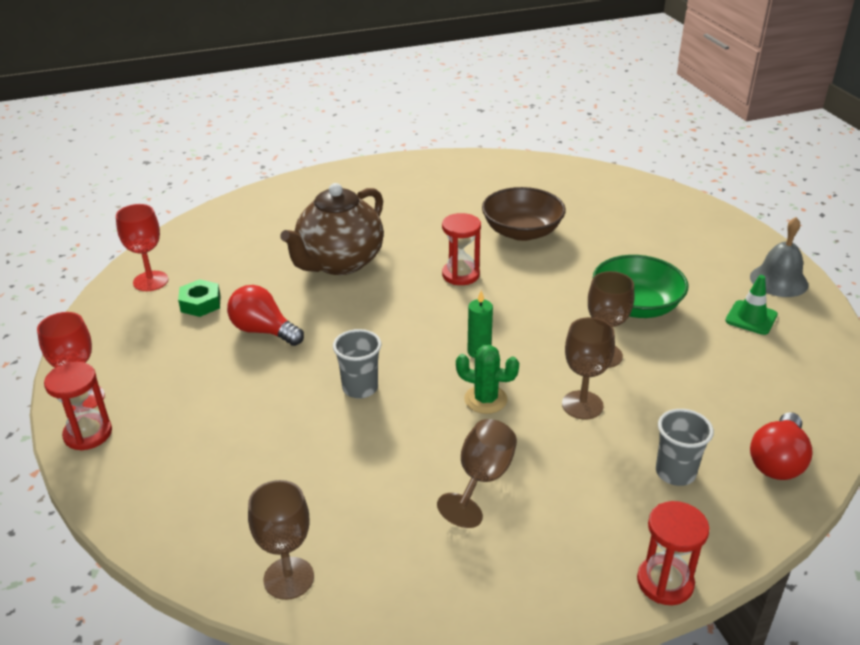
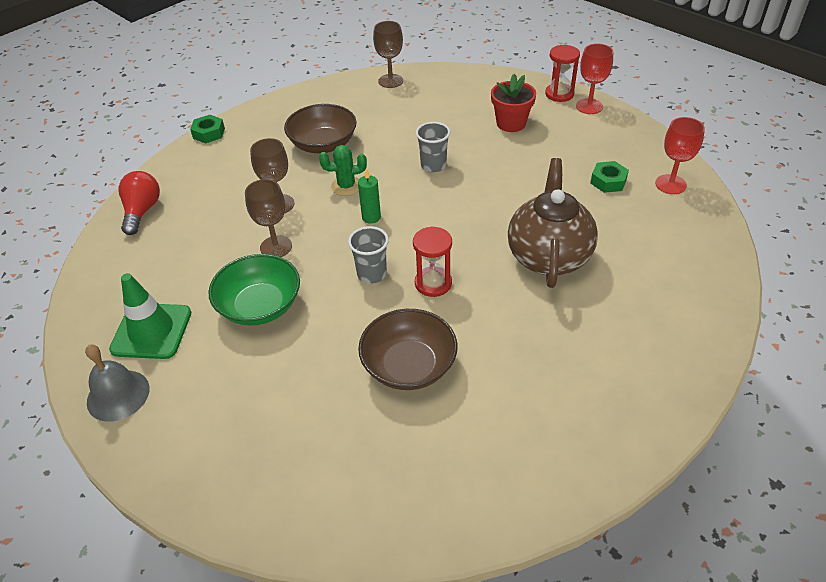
camera: 155 degrees right, 10 degrees up
(206, 412) = (511, 123): none -> red flower pot
(263, 331) = (538, 178): red light bulb -> none
(482, 479) = (323, 144): brown goblet -> brown bowl
(665, 582) = (209, 133): red hourglass -> green nut
(675, 473) = (209, 183): grey cup -> grey cup (372, 274)
(751, 318) = (151, 331): green traffic cone -> green traffic cone, size x1.62

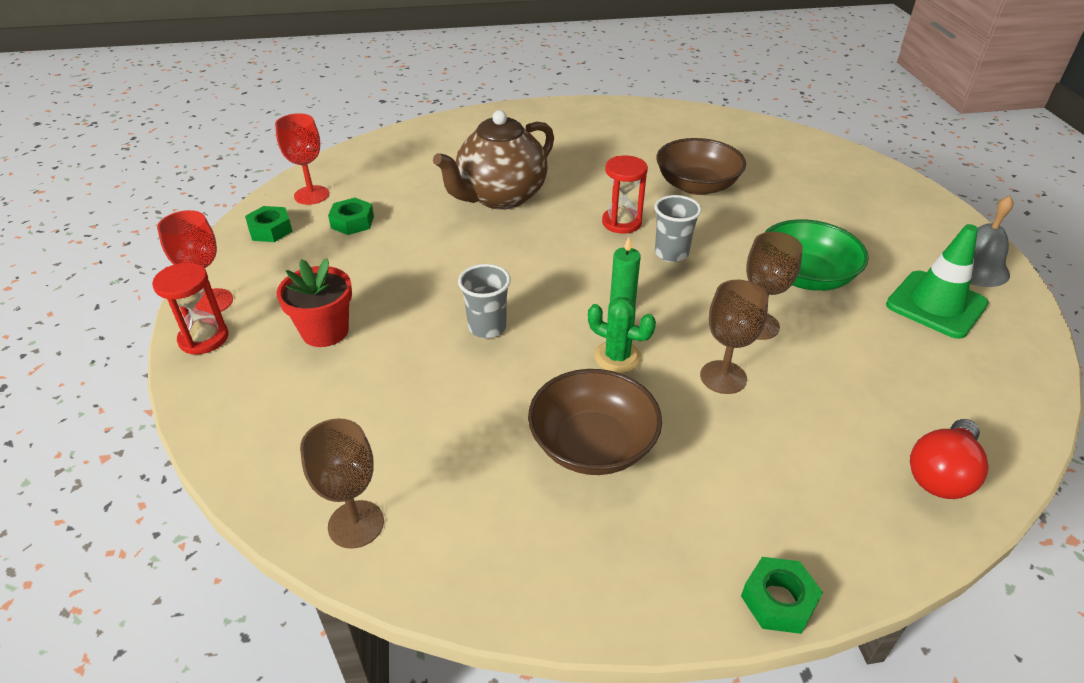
camera: 145 degrees left, 5 degrees down
(642, 151) = (270, 230): none -> green nut

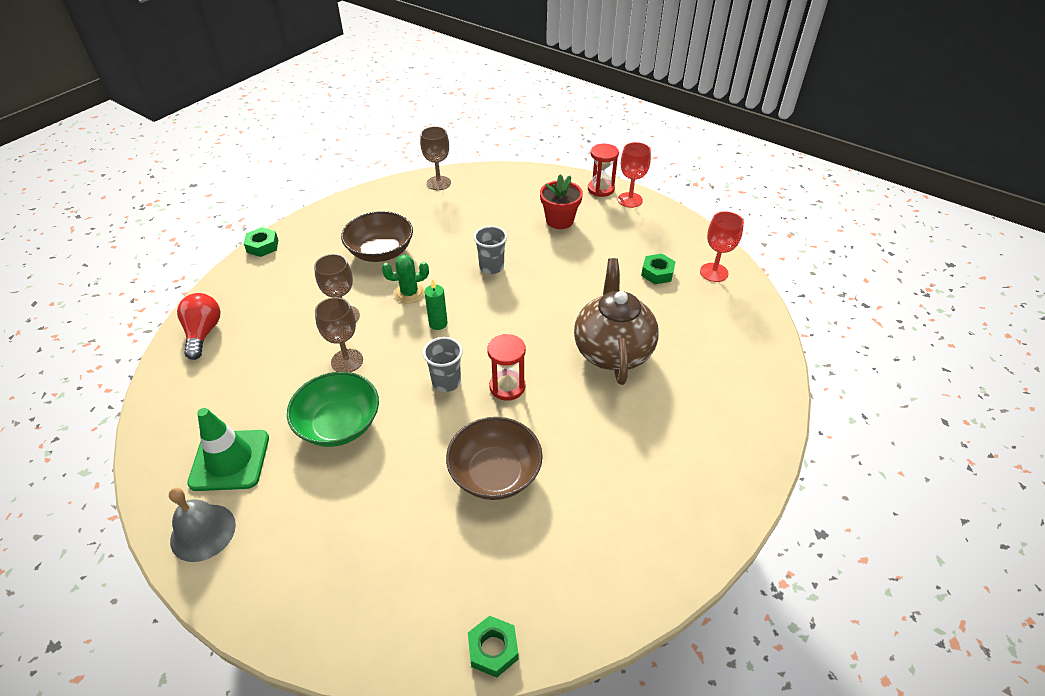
camera: 135 degrees right, 5 degrees up
(270, 230) = (684, 241): green nut -> green nut (493, 649)

